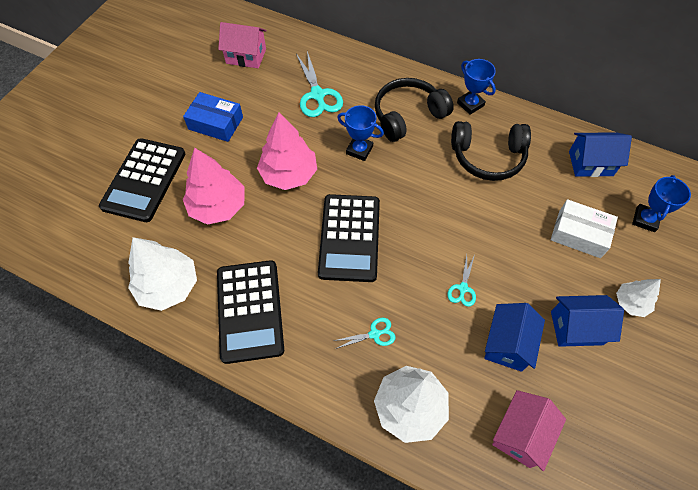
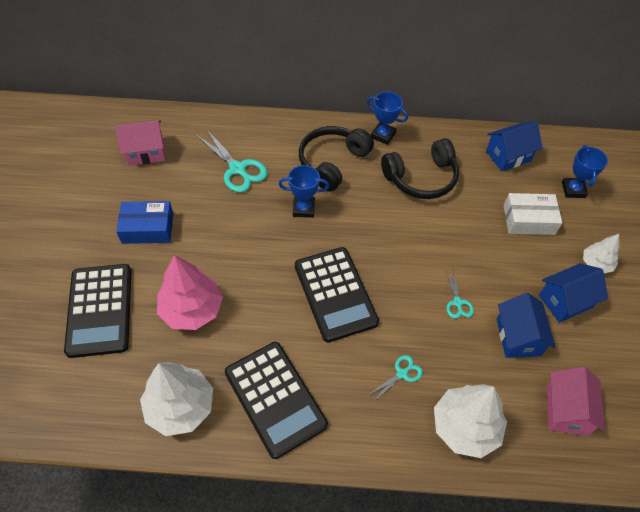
camera: 25 degrees left, 5 degrees down
(289, 174) = (247, 254): pink tree -> none

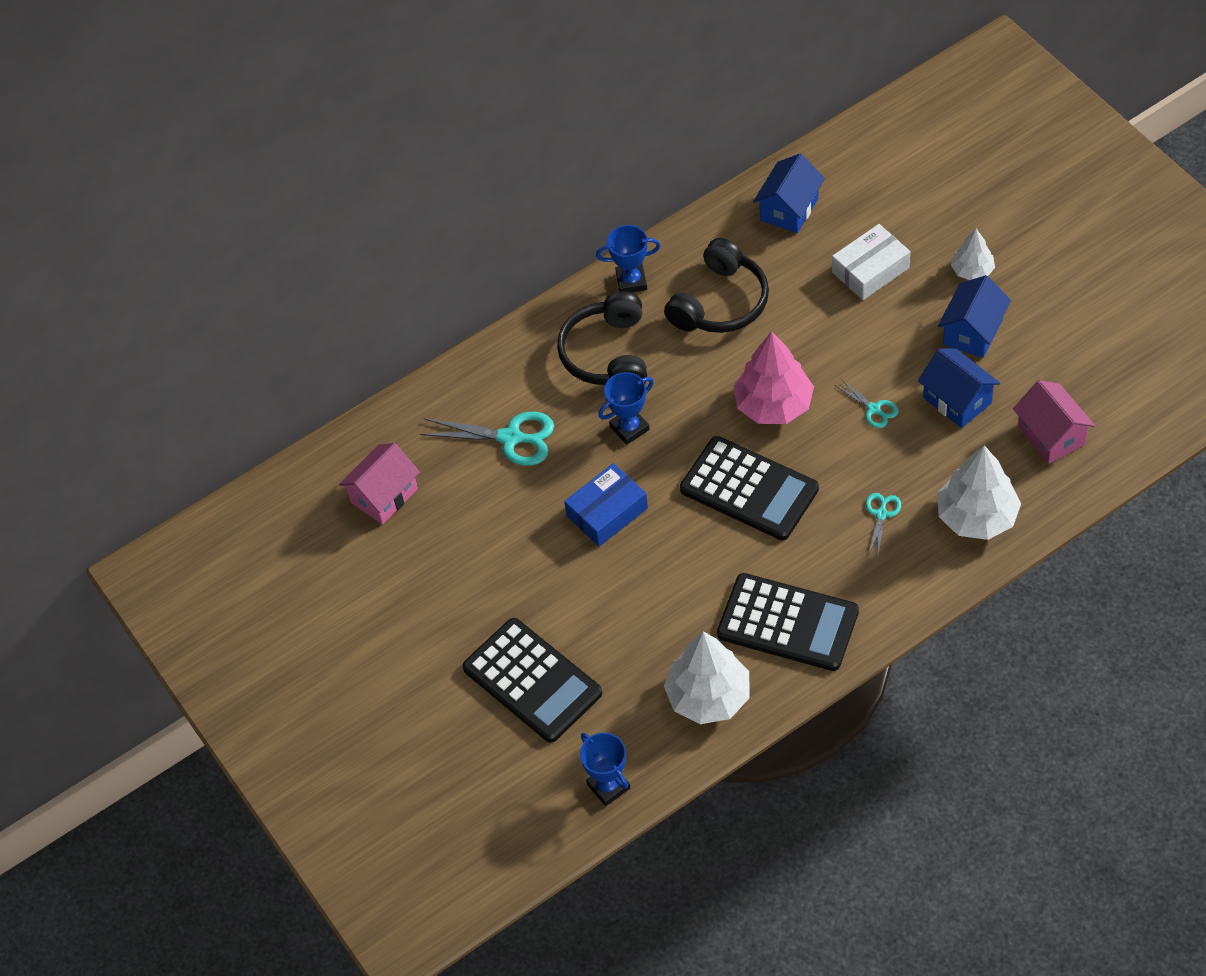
camera: 30 degrees left, 0 degrees up
(148, 228) = (485, 571): blue box -> blue box (607, 512)
(192, 309) = (624, 610): pink tree -> pink tree (773, 405)
(573, 190) = (888, 202): blue trophy -> blue trophy (608, 786)

